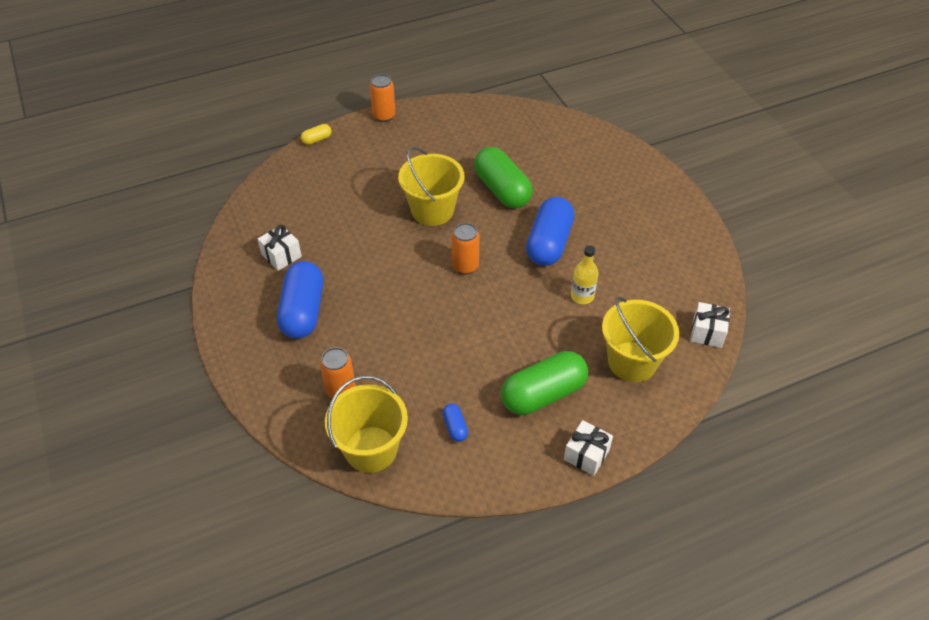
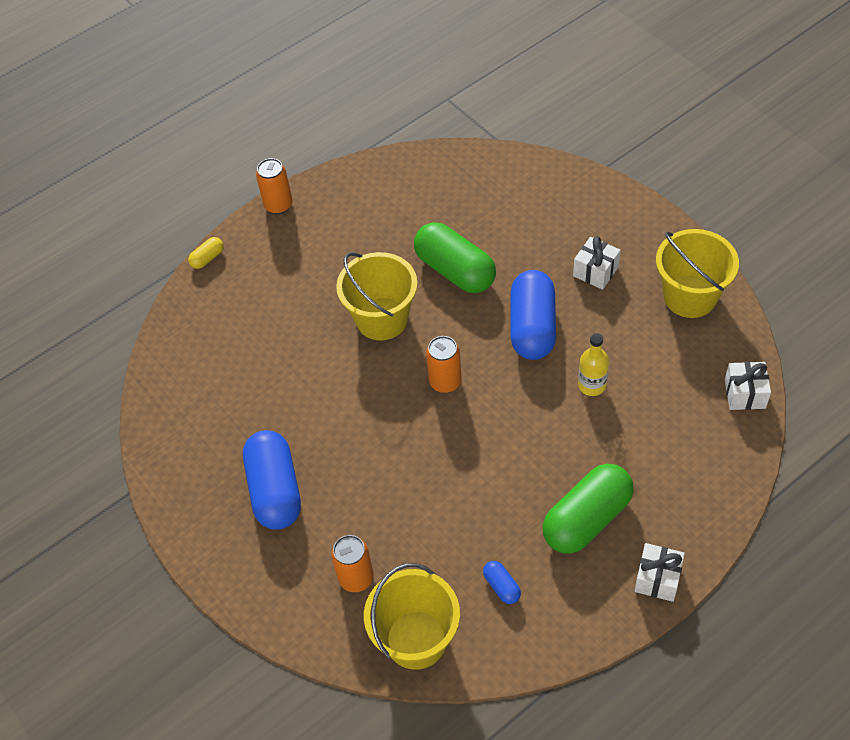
camera: 10 degrees left, 5 degrees up
(281, 255) = (222, 425): white gift -> white gift (595, 271)
(632, 362) = (673, 452): yellow bucket -> yellow bucket (690, 296)

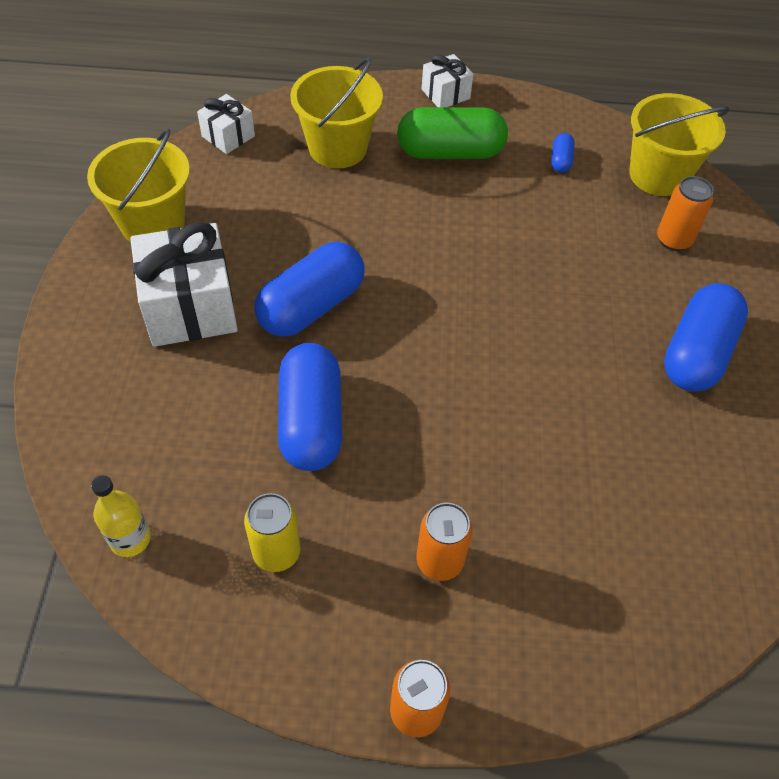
camera: 145 degrees left, 0 degrees up
(207, 258) = (581, 707): yellow capsule -> none
(382, 319) = (442, 433): yellow bucket -> yellow bucket (338, 148)
(402, 209) = (276, 552): none -> yellow can
(445, 382) = (446, 323): orange can -> orange can (439, 561)
(455, 271) = (311, 421): green capsule -> blue capsule
(592, 385) = (327, 225): yellow bottle -> yellow bottle (130, 539)
(595, 271) = (190, 307): white gift -> white gift, size x1.90

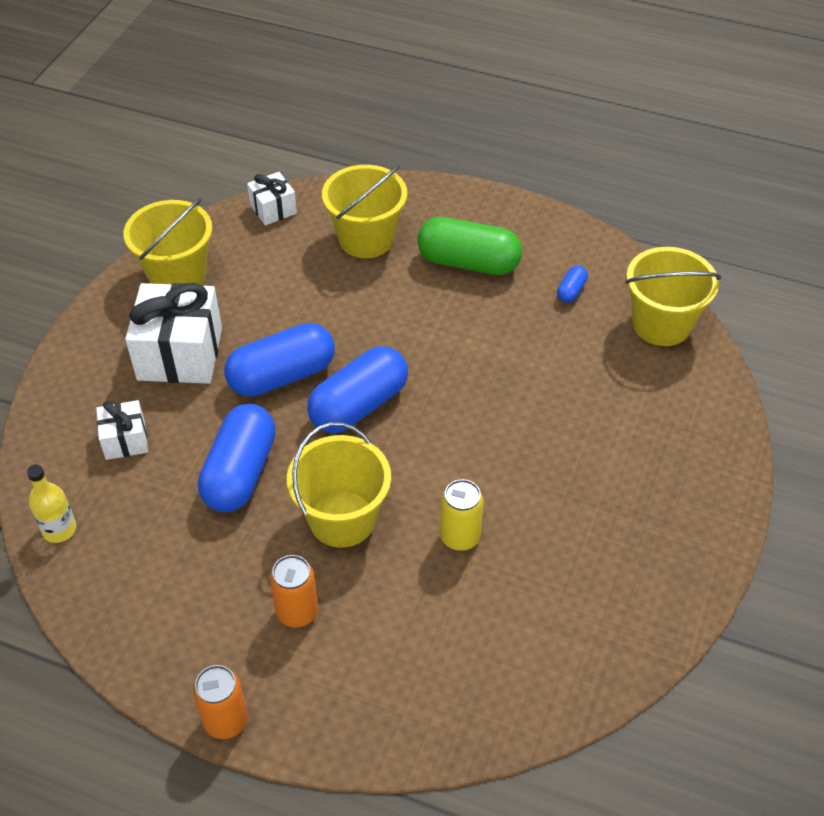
camera: 20 degrees right, 5 degrees down
(276, 552) = (168, 570): yellow can -> yellow can (460, 537)
(442, 444) = (342, 519): none -> yellow bucket
(445, 94) = (489, 206): white gift -> white gift (125, 440)
(673, 240) = (645, 388): orange can -> none
(697, 353) = (613, 497): blue capsule -> blue capsule (359, 405)

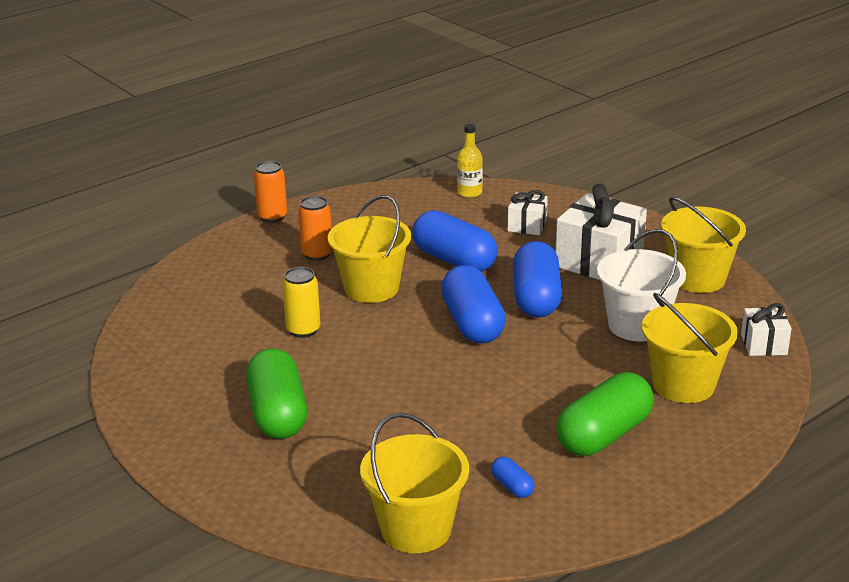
camera: 120 degrees right, 20 degrees down
(289, 291) = (637, 325): none -> white bucket
(603, 481) = (278, 413): none -> green capsule

